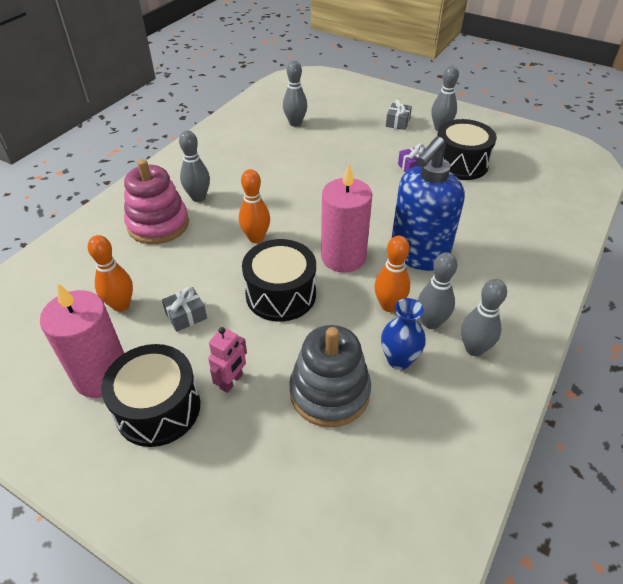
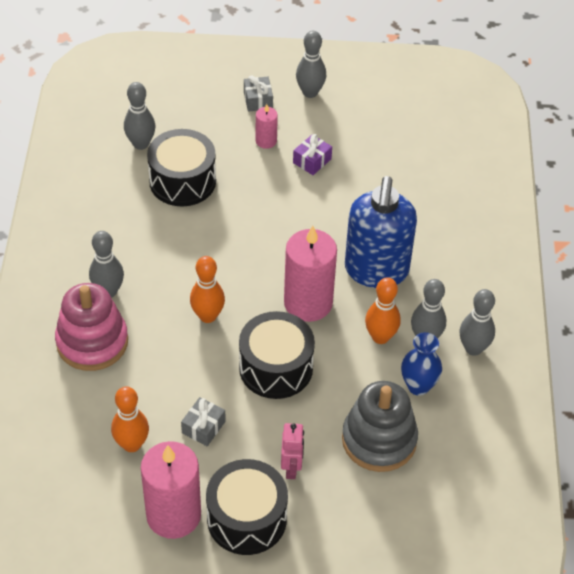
camera: 30 degrees left, 5 degrees up
(386, 146) = (266, 141): none -> pink candle
(460, 163) = (357, 137): black drum -> black drum (182, 181)

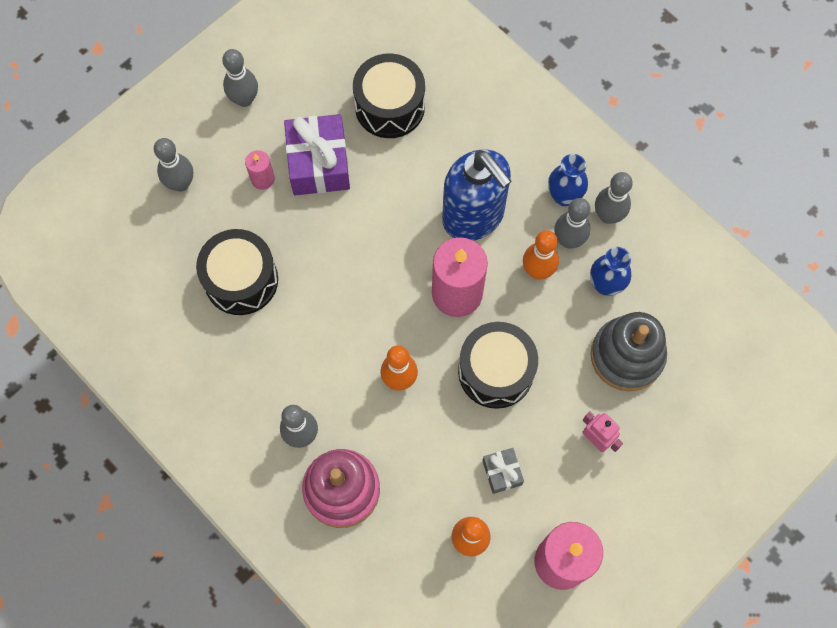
camera: 45 degrees left, 20 degrees up
(141, 144) = (167, 278): grey bowling pin -> grey bowling pin (181, 183)
(246, 518) = (611, 510): black drum -> black drum (390, 106)
(258, 100) = (212, 146): grey gift -> none
(312, 161) = (319, 163): purple gift -> purple gift, size x1.97
(455, 311) = (564, 196): none -> blue vase

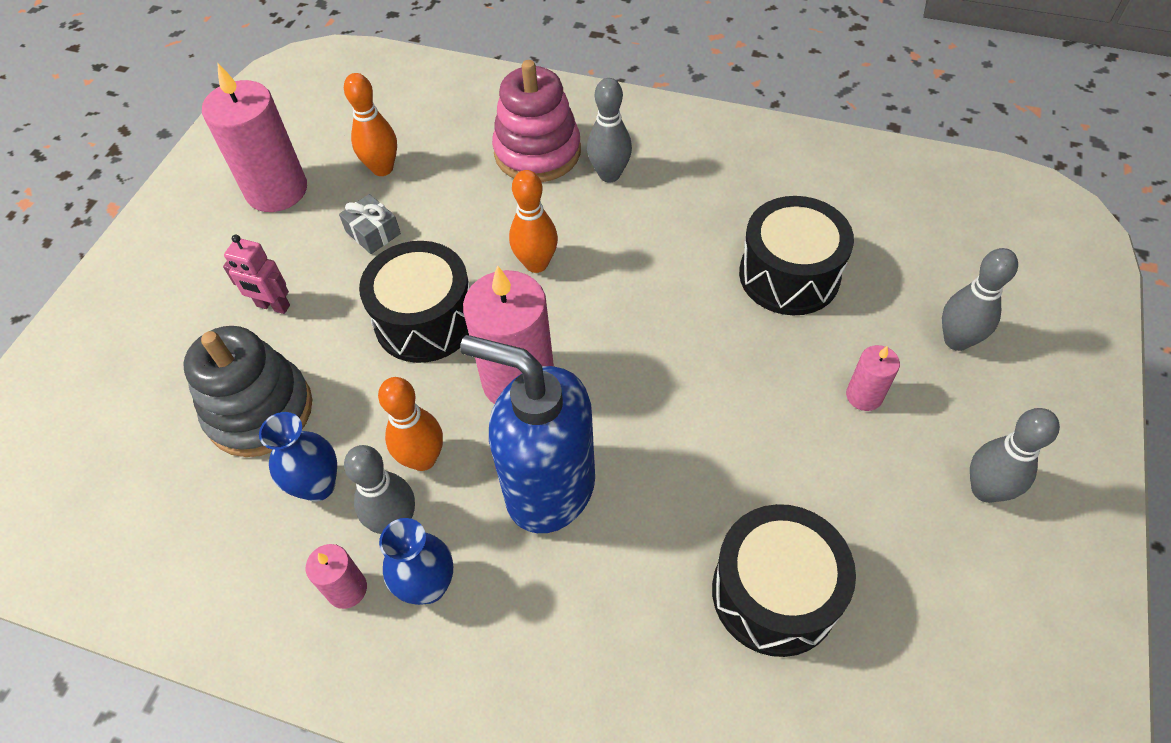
camera: 155 degrees right, 15 degrees down
(319, 163) = (809, 453): purple gift -> none
(608, 216) = (347, 589): grey bowling pin -> pink candle

